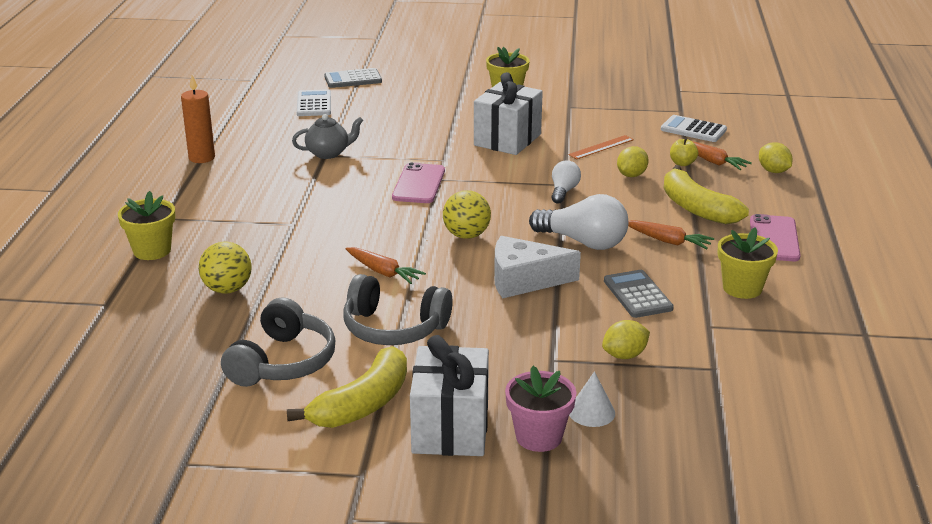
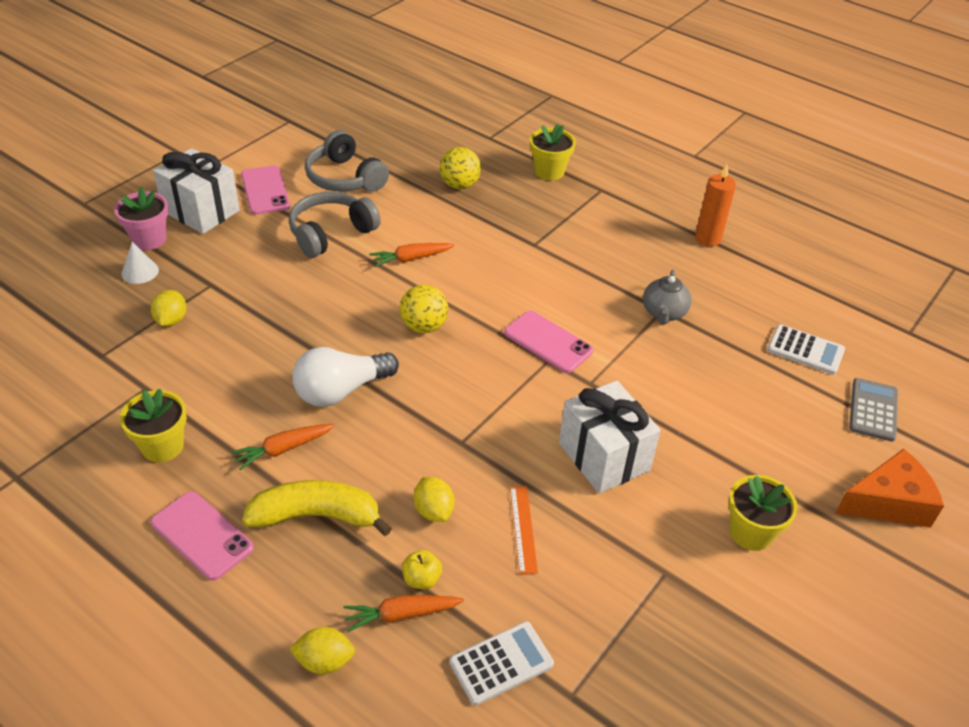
camera: 120 degrees right, 15 degrees up
(363, 404) = (265, 190): yellow banana -> pink phone
(431, 67) = (888, 502): none -> orange cheese
(524, 280) = (321, 323): white cheese -> none
(563, 191) = (446, 433): white light bulb -> none
(638, 295) = (230, 374): grey calculator -> none

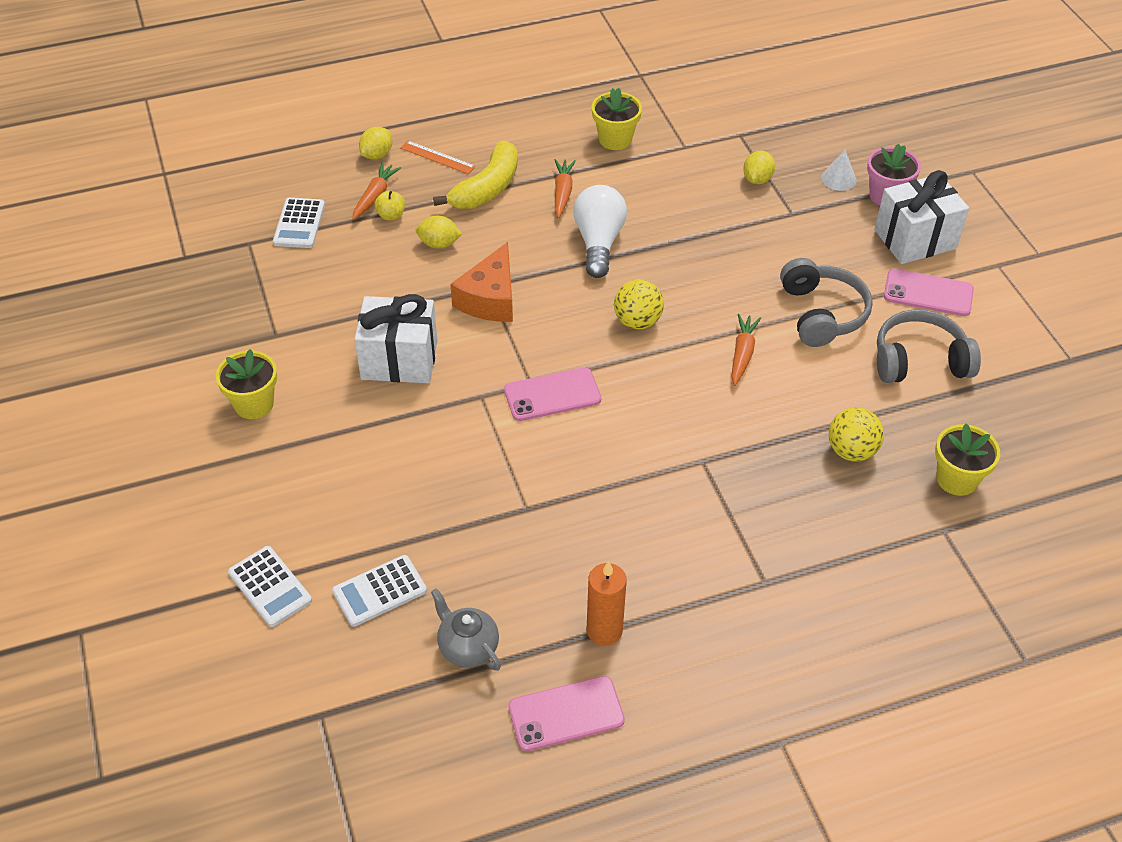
camera: 125 degrees right, 5 degrees up
(171, 320) = (757, 179): yellow lemon -> yellow lemon turned 75 degrees clockwise
(202, 535) = (518, 135): pink phone -> pink phone (566, 714)
(523, 528) = (381, 281): orange ruler -> orange ruler (437, 157)
(549, 171) = (833, 551): yellow flower pot -> yellow flower pot (956, 479)
(664, 313) = (521, 506): grey teapot -> grey teapot (467, 647)
(873, 410) = (270, 587): grey calculator -> white calculator
(888, 502) = (186, 515): orange cheese -> orange cheese (490, 298)

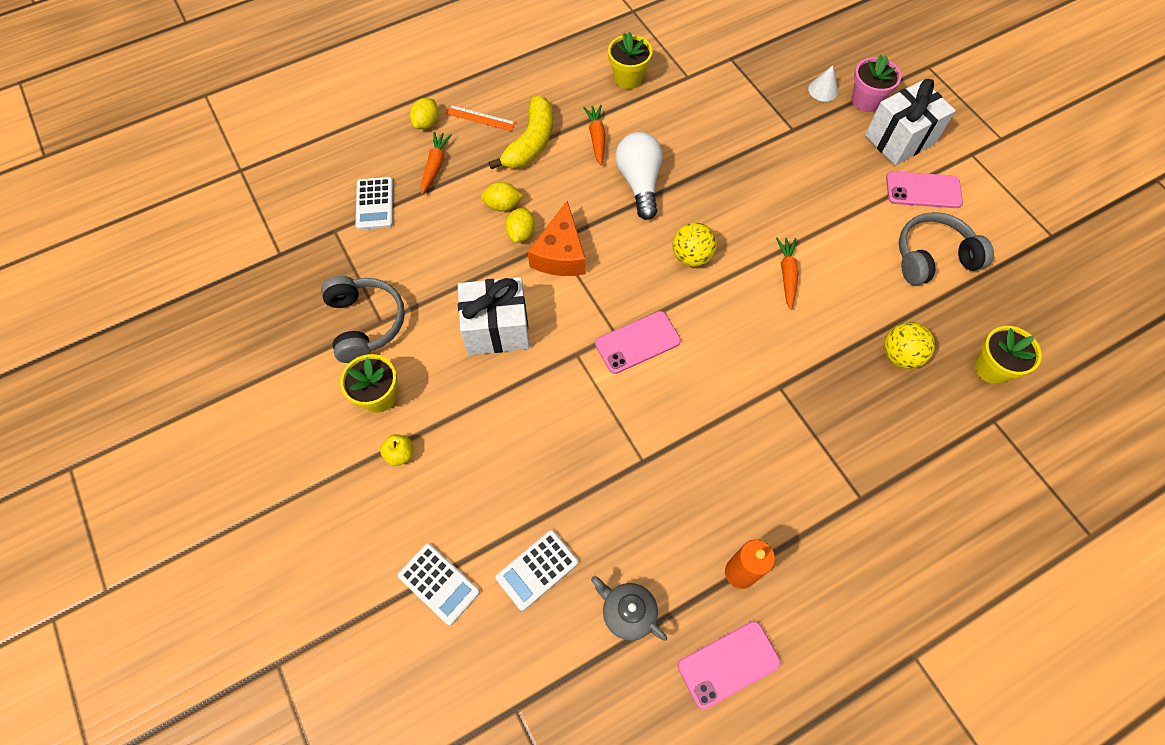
camera: 10 degrees left, 15 degrees up
(391, 215) = (454, 183): yellow apple -> yellow apple (400, 454)
(757, 179) = (756, 100): yellow lemon -> yellow lemon (521, 233)
(821, 313) = (842, 224): grey headphones -> grey headphones (365, 323)

